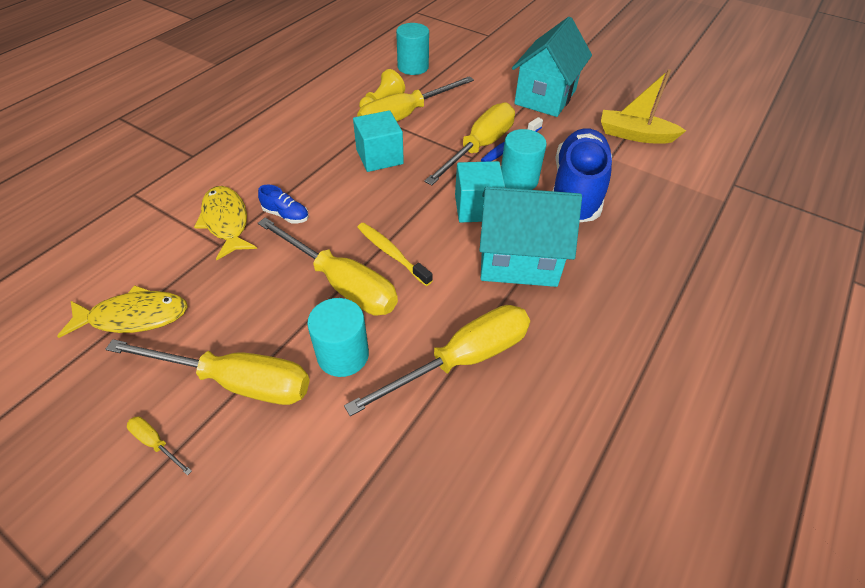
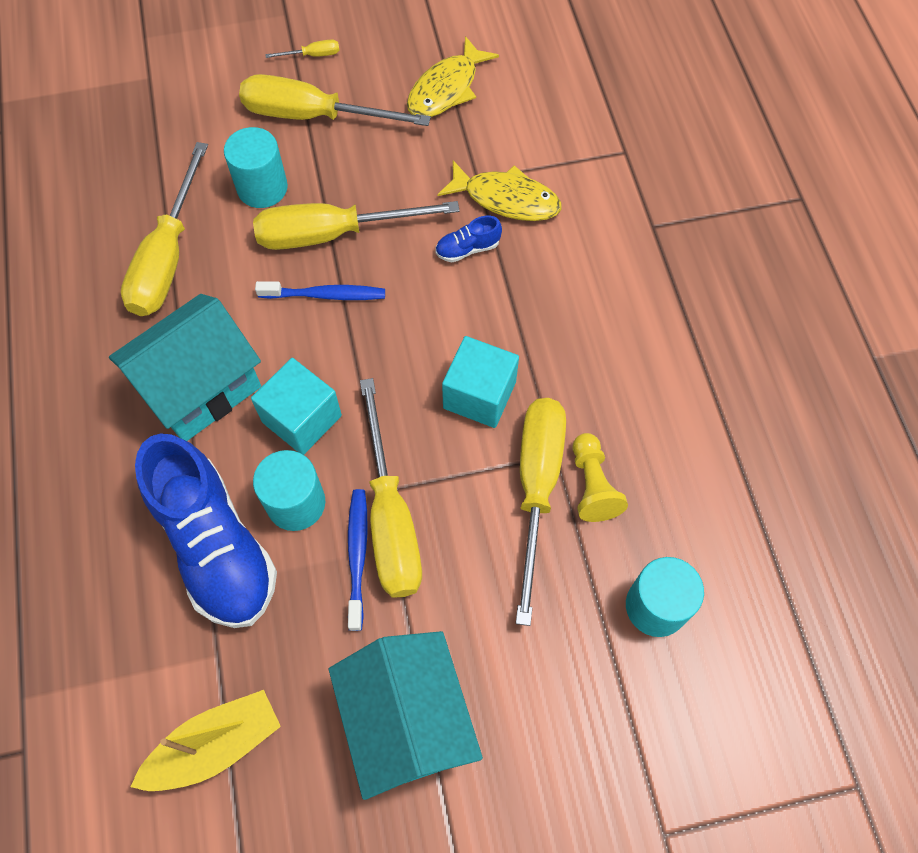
camera: 135 degrees right, 15 degrees up
(236, 381) = (313, 116): yellow screwdriver -> yellow screwdriver turned 45 degrees clockwise
(392, 253) = (325, 295): yellow toothbrush -> blue toothbrush

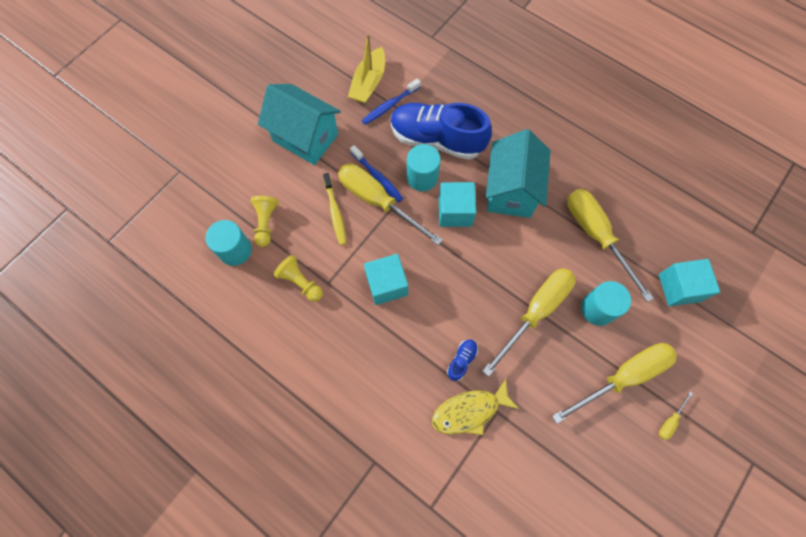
camera: 140 degrees right, 5 degrees up
(151, 143) = (679, 288): none -> turquoise cube
(325, 295) = (505, 276): blue toothbrush -> blue toothbrush (390, 105)
(446, 89) = (573, 464): yellow fish -> none
(465, 550) = (335, 212): none -> yellow toothbrush
(537, 487) = (325, 261): yellow screwdriver -> none
(580, 614) = (266, 223): none -> yellow pawn

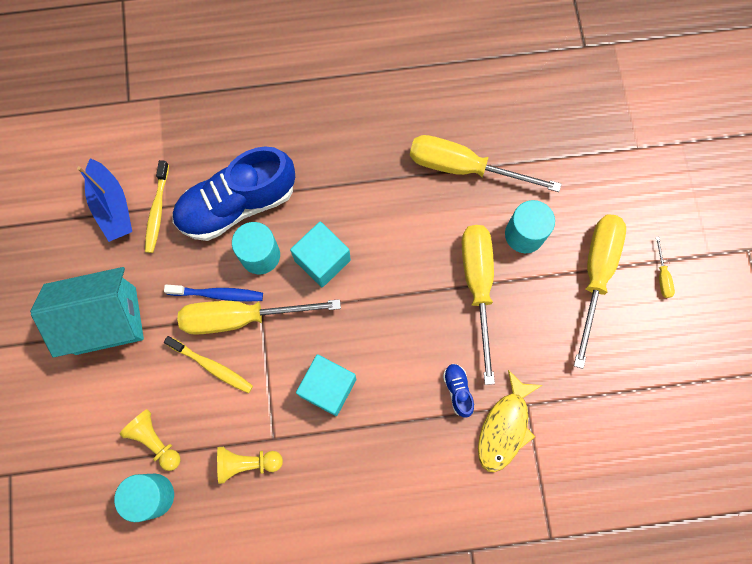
camera: 45 degrees left, 5 degrees up
(368, 83) = (112, 206): yellow boat -> blue boat
(390, 105) = (157, 211): blue toothbrush -> yellow toothbrush
(511, 191) = (353, 193): turquoise house -> none
(679, 288) = (571, 152): turquoise cube -> none

